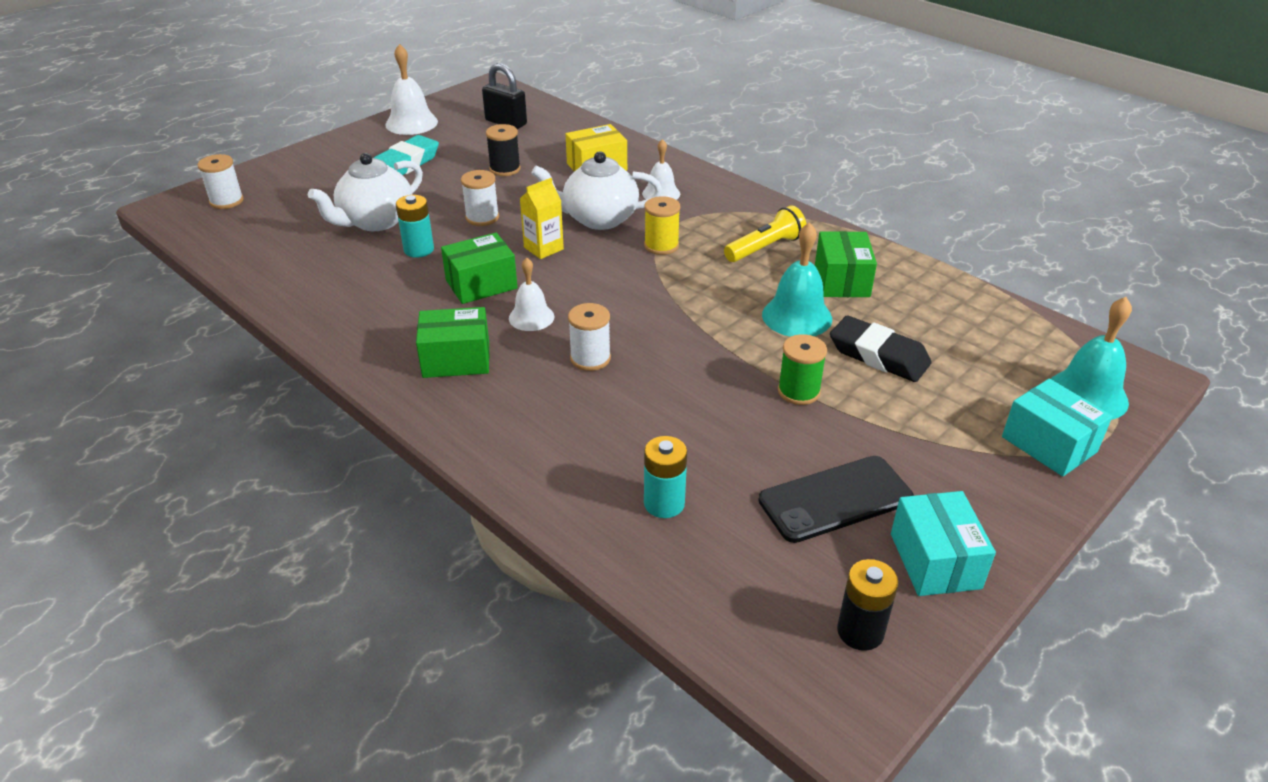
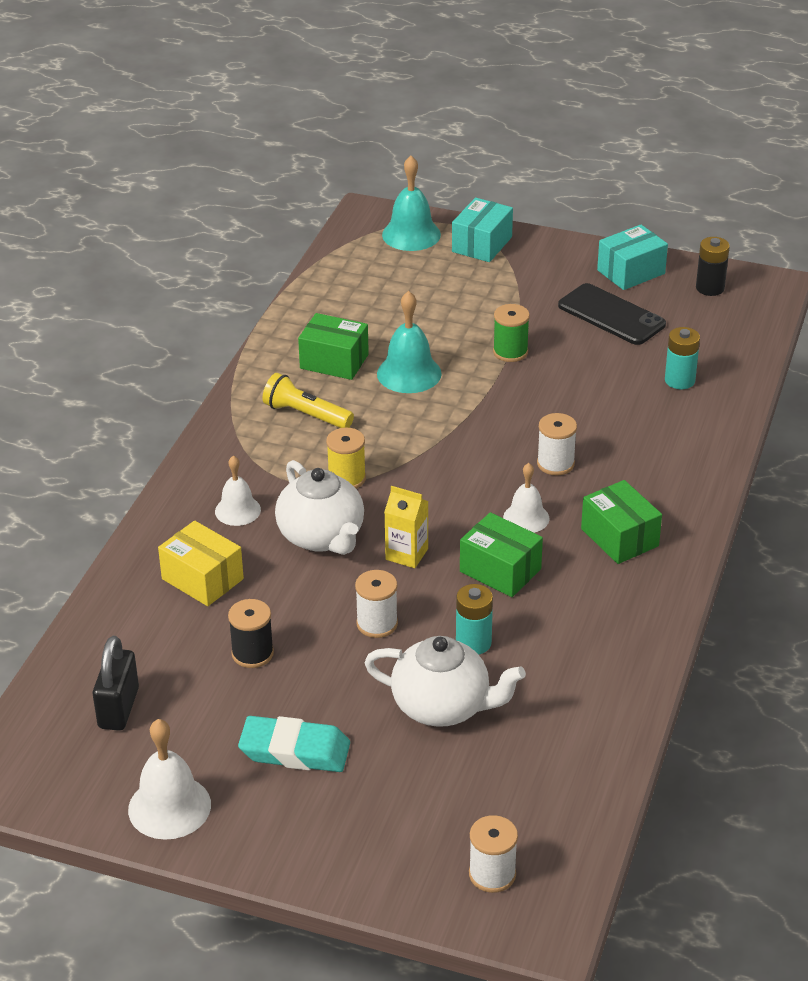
camera: 115 degrees left, 0 degrees up
(841, 280) = (334, 361): green box -> green box turned 45 degrees clockwise
(878, 355) = (433, 325): black eraser -> none

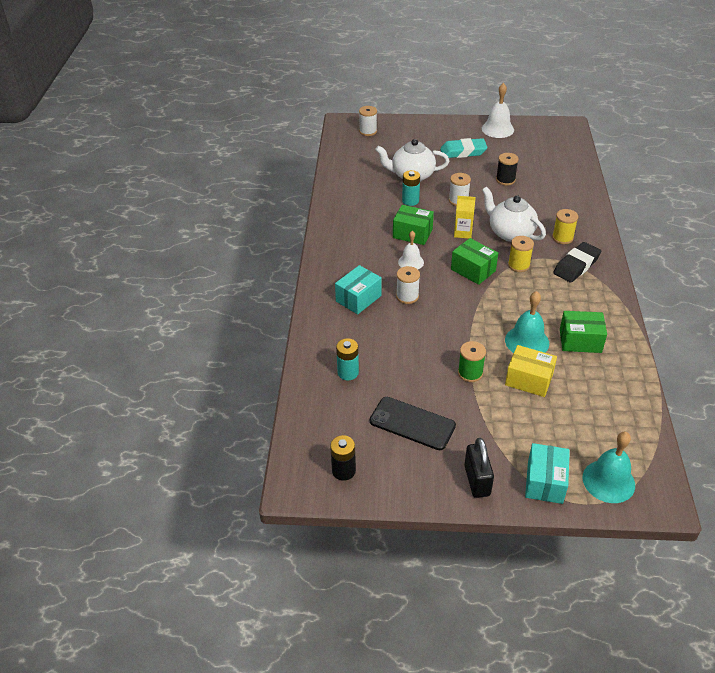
camera: 165 degrees right, 5 degrees up
(119, 708) = (544, 153): black padlock -> black padlock (477, 480)
(202, 579) = (552, 204): yellow box -> yellow box (529, 380)
(237, 510) = (562, 238): white bell -> yellow spool
(254, 460) = (576, 266): none -> black eraser
(306, 415) = (569, 299): yellow flashlight -> none
(619, 537) = (357, 261): green box -> green box (473, 270)
(631, 272) = (411, 475): turquoise box -> turquoise box (358, 298)

